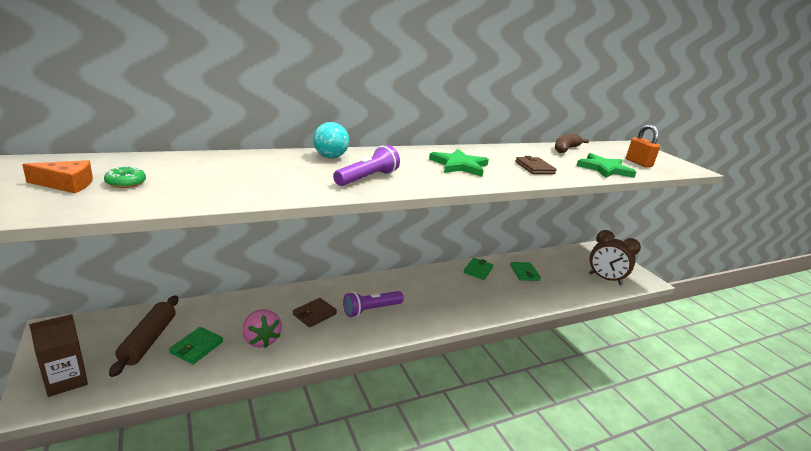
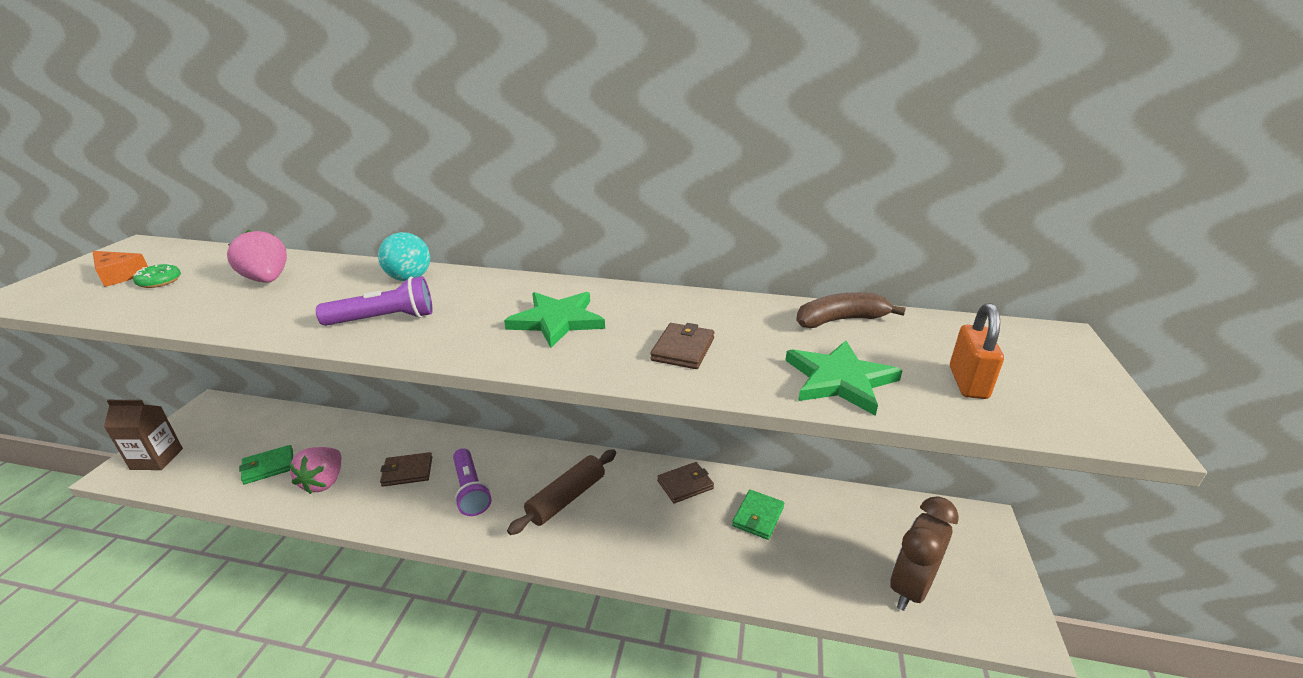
camera: 40 degrees right, 5 degrees up
(148, 340) = (247, 443): brown rolling pin -> brown rolling pin (566, 498)
(225, 170) = (267, 280): none -> pink strawberry
(371, 310) = (470, 490): purple flashlight -> purple flashlight turned 120 degrees counterclockwise
(478, 270) = (685, 484): green wallet -> brown wallet
(605, 279) = (910, 587): brown clock -> brown clock turned 60 degrees clockwise

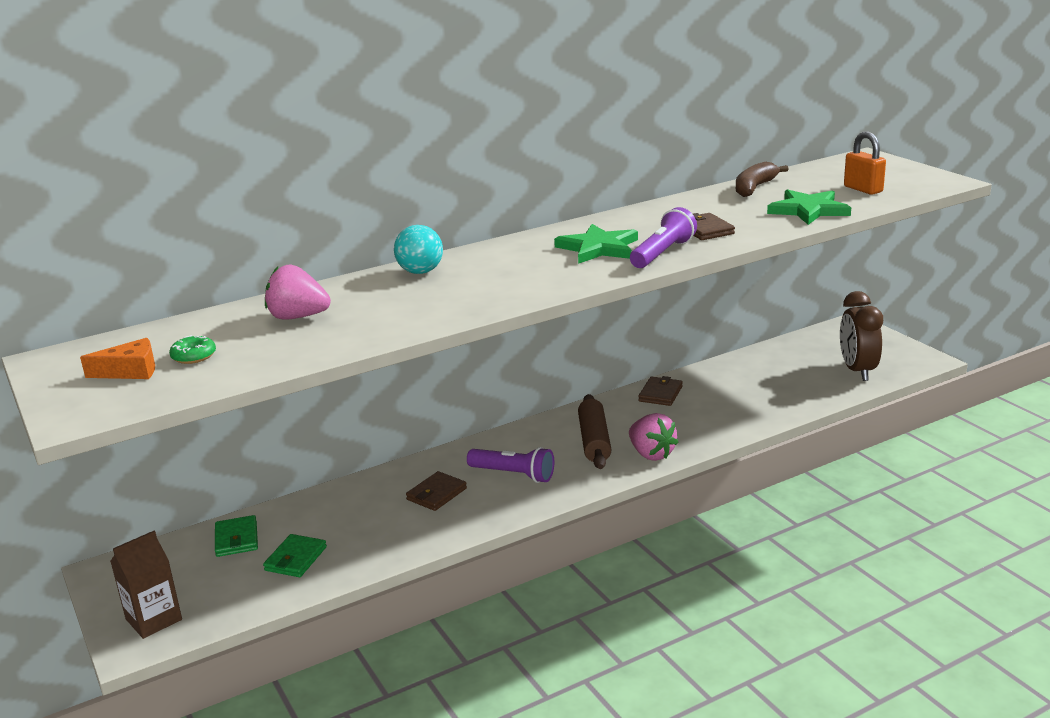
camera: 40 degrees left, 5 degrees down
(324, 482) = (375, 536): pink strawberry -> pink strawberry (651, 454)
(384, 319) = (479, 292): purple flashlight -> purple flashlight (663, 253)
(758, 516) = (732, 385): green wallet -> green wallet (236, 539)

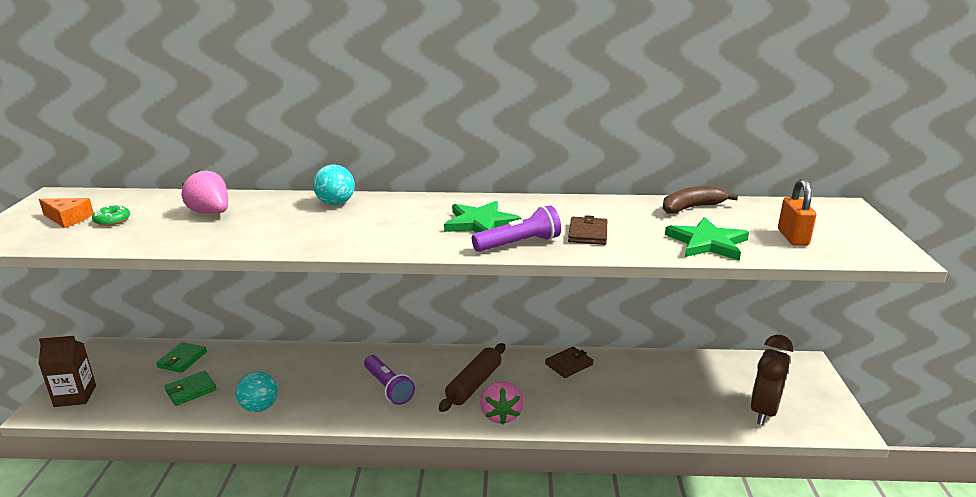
camera: 30 degrees right, 0 degrees up
(401, 541) = (259, 407): none -> turquoise ball
(436, 494) = (324, 380): brown wallet -> none

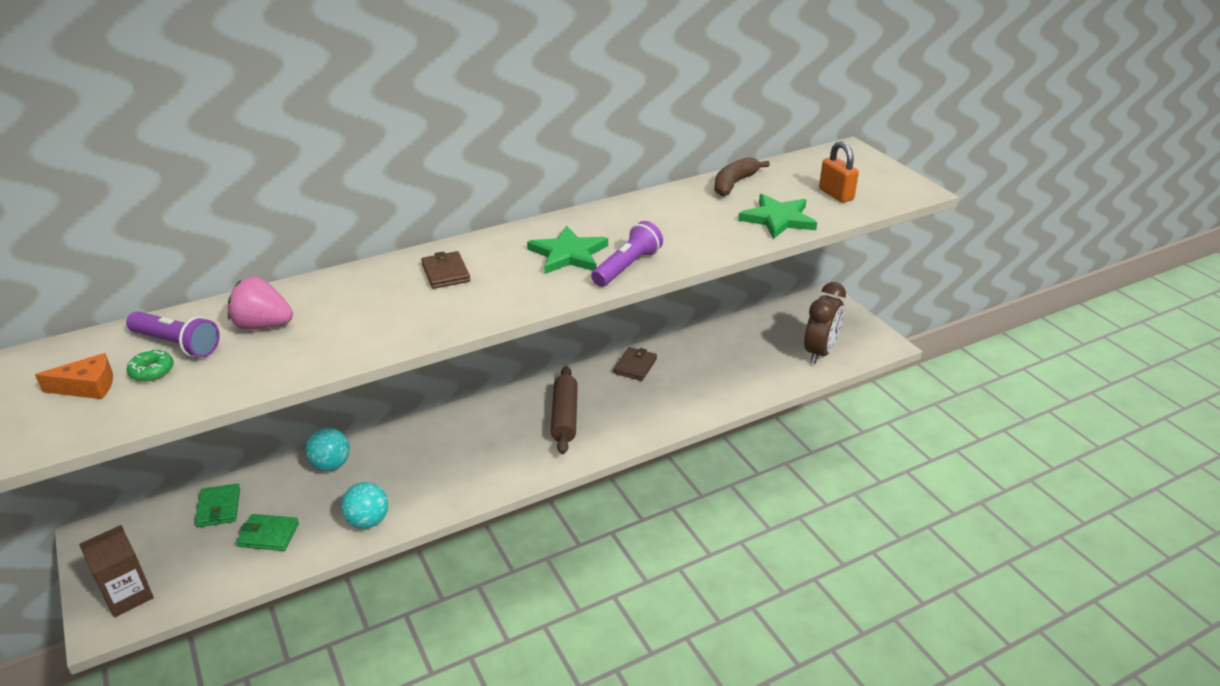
camera: 30 degrees left, 10 degrees up
(191, 390) = (268, 535): green wallet -> green wallet turned 75 degrees clockwise
(335, 203) = (393, 273): turquoise ball -> turquoise ball (331, 465)
(388, 388) = (484, 451): purple flashlight -> purple flashlight (177, 344)
(501, 415) = (614, 436): pink strawberry -> none
(588, 234) = (675, 238): brown wallet -> brown wallet (446, 273)
(763, 411) = (820, 352): brown clock -> brown clock turned 150 degrees counterclockwise

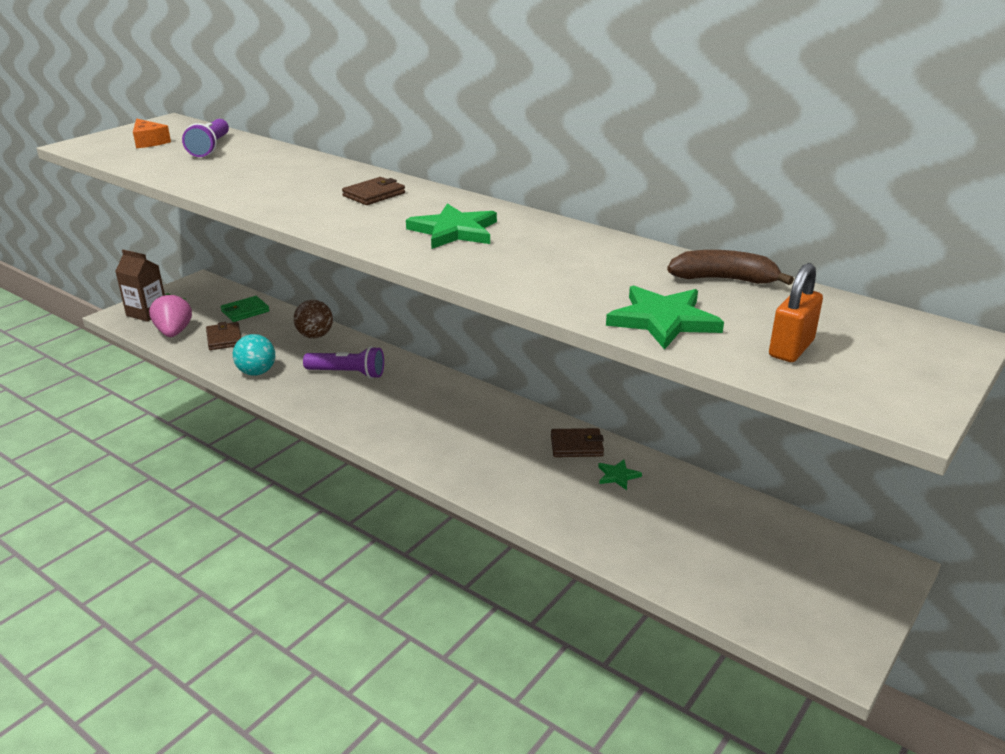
camera: 65 degrees right, 5 degrees down
(152, 371) = (174, 150): green donut -> none
(263, 325) = (249, 162): pink strawberry -> pink strawberry (174, 332)
(268, 535) = (224, 338): green wallet -> brown wallet
(331, 465) = (315, 336): turquoise ball -> brown ball
(564, 417) = (455, 426): brown rolling pin -> none
(627, 267) = (454, 260): purple flashlight -> purple flashlight (347, 373)
(683, 360) = (617, 476): none -> green star
(820, 352) = (746, 589): brown clock -> none

